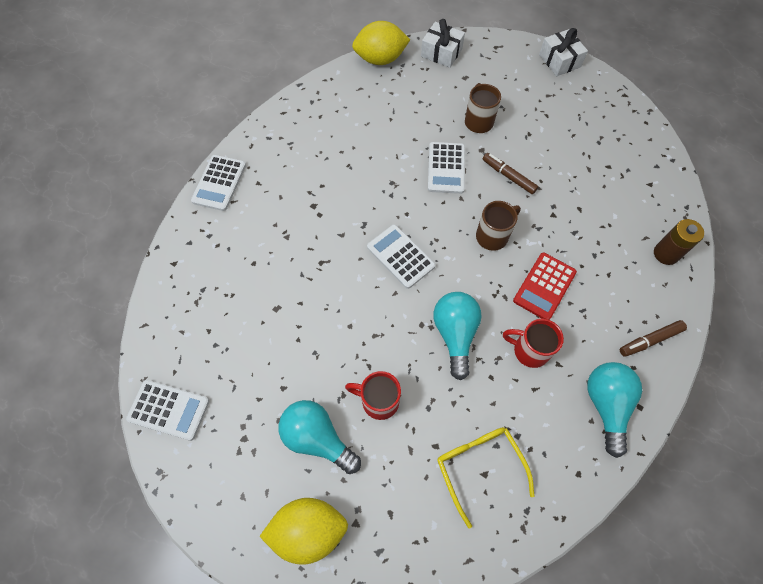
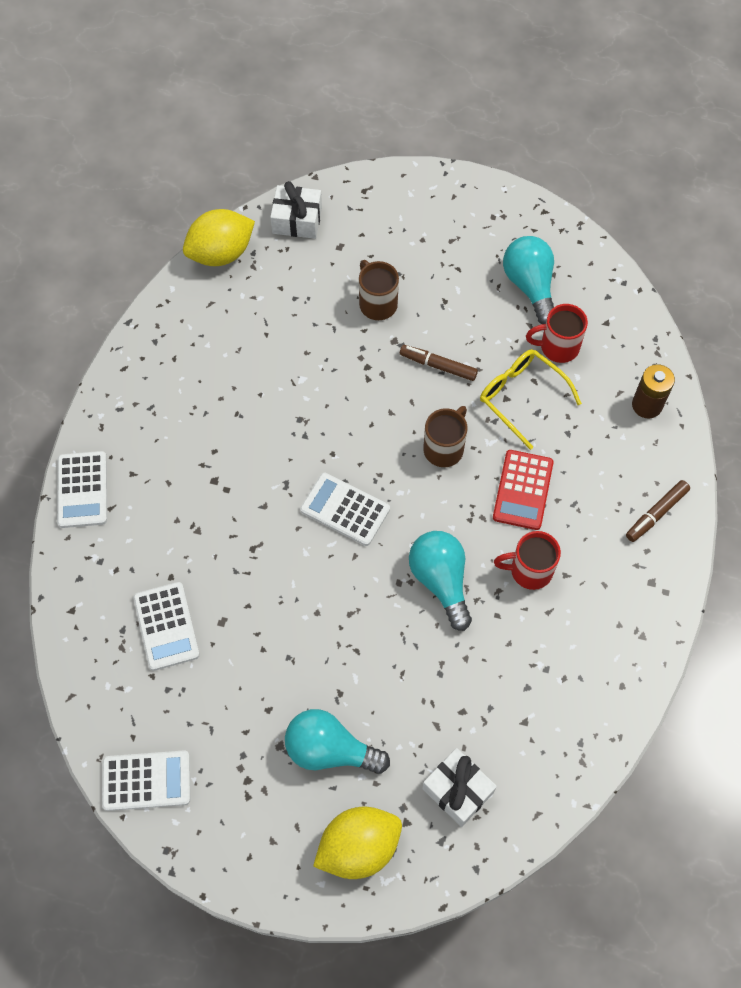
camera: 20 degrees left, 0 degrees up
(378, 401) = (382, 685): red mug -> red mug (558, 347)
(446, 168) = (359, 379): white calculator -> white calculator (166, 626)
(479, 467) = (516, 716): yellow glasses -> yellow glasses (522, 397)
(559, 61) = (450, 187): white gift -> white gift (457, 790)
(606, 405) = (629, 602): turquoise light bulb -> turquoise light bulb (530, 286)

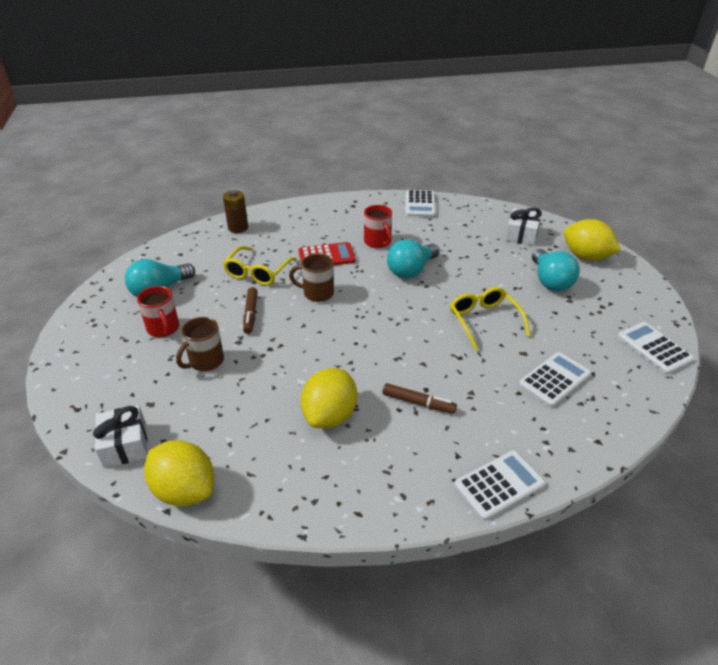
camera: 115 degrees left, 25 degrees down
(241, 388) = (330, 415): none -> yellow lemon
(296, 612) = (484, 321): none -> yellow glasses
(345, 509) = (395, 323): white calculator -> white calculator (420, 204)
(558, 347) = (209, 268): red mug -> red mug (163, 329)
(656, 513) = (310, 212): brown marker -> brown marker (418, 403)

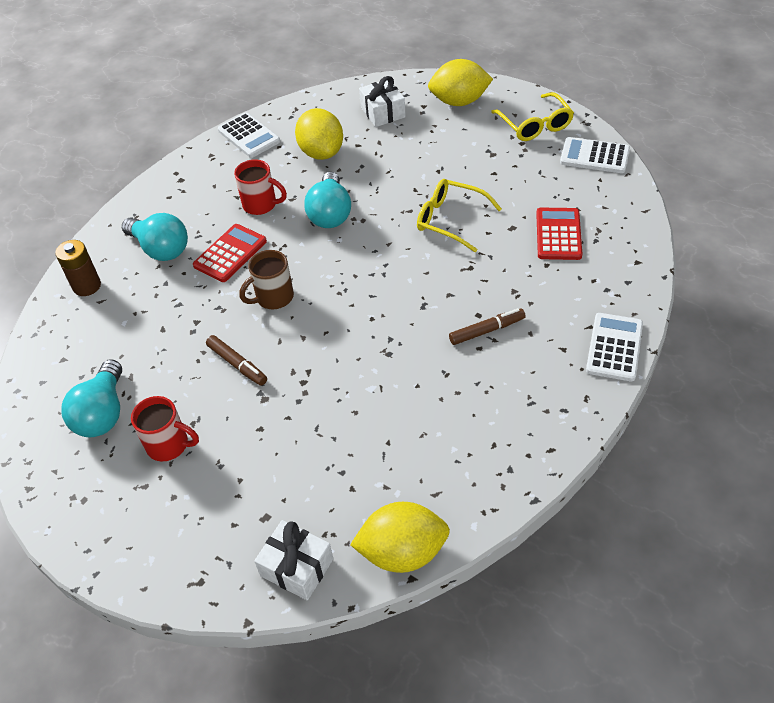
camera: 40 degrees left, 10 degrees up
(205, 361) = (260, 440): brown mug -> none
(258, 272) = (182, 319): yellow glasses -> yellow glasses (535, 125)
(330, 415) = (434, 396): yellow lemon -> yellow lemon (321, 152)
(550, 281) = (458, 145): turquoise light bulb -> turquoise light bulb (161, 249)
(554, 380) = (558, 234): white calculator -> red calculator

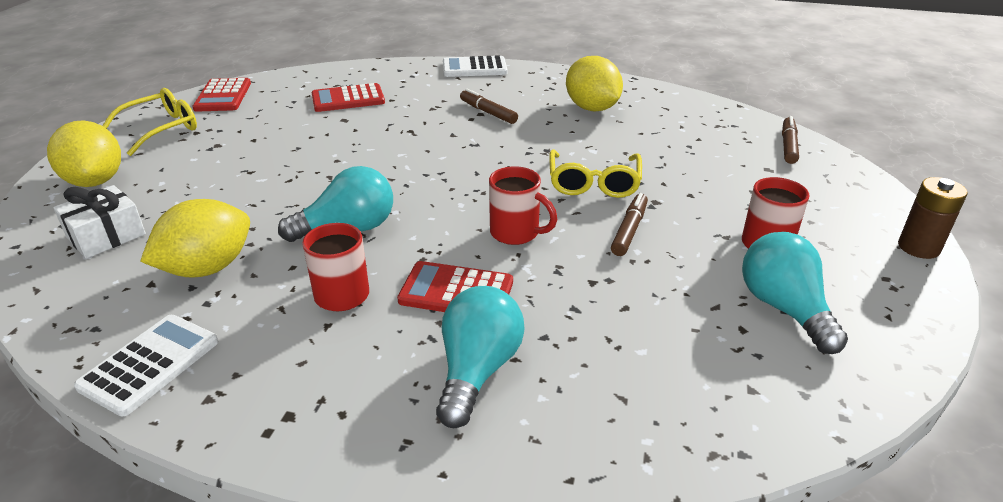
camera: 115 degrees left, 15 degrees down
(87, 286) = (604, 432): brown battery -> brown battery (918, 247)
(103, 413) = (784, 308): turquoise light bulb -> turquoise light bulb turned 90 degrees counterclockwise
(273, 298) = (516, 233): brown mug -> red mug
(296, 567) = (788, 146): white gift -> brown marker
(402, 552) = (725, 111): yellow lemon -> yellow lemon (592, 108)
(450, 220) = (340, 150): yellow glasses -> yellow glasses (593, 183)
(594, 156) = (223, 96): white calculator -> red calculator

